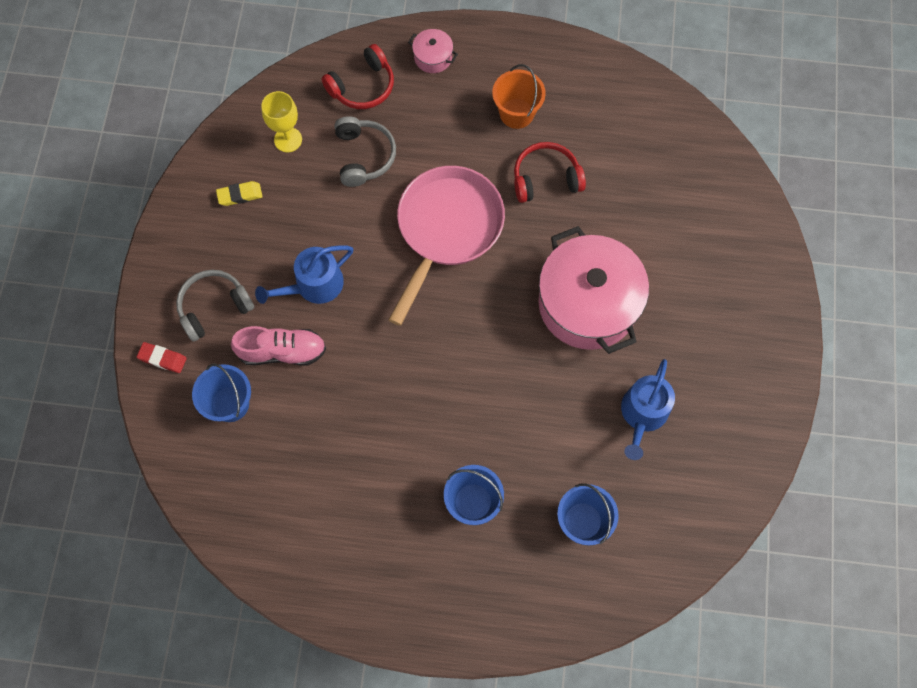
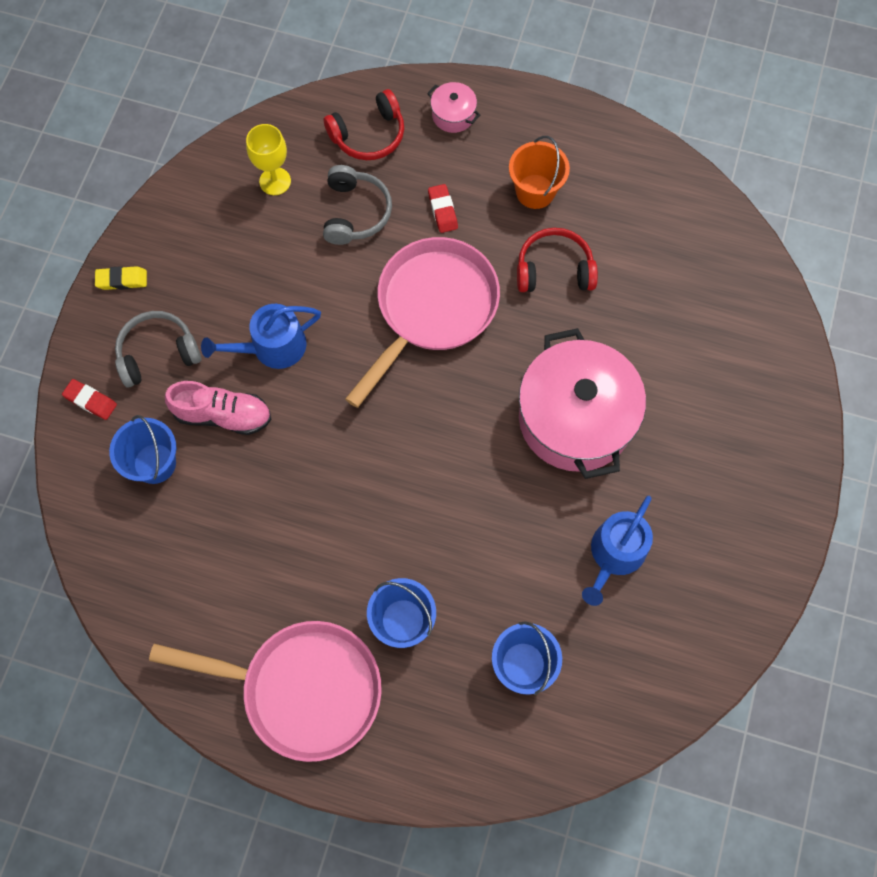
camera: 10 degrees right, 0 degrees up
(240, 195) = (210, 234): yellow eraser -> yellow eraser (122, 280)
(398, 576) = (303, 689): none -> pink pan
(439, 142) = (442, 210): none -> red eraser

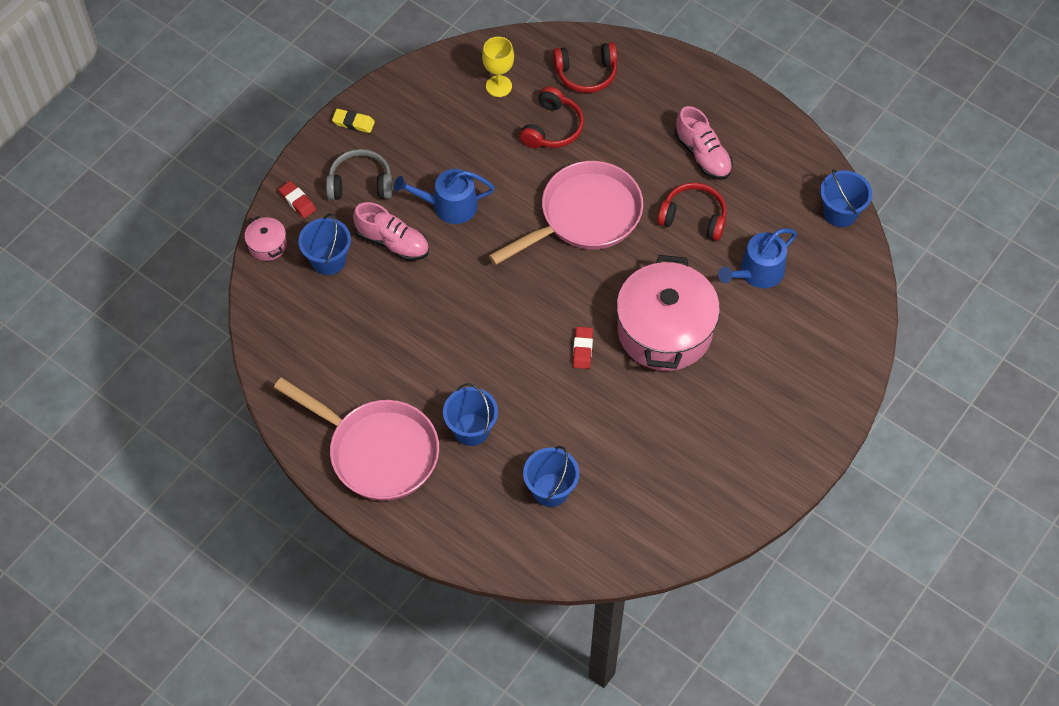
camera: 20 degrees right, 10 degrees down
(355, 212) = (552, 128): grey headphones -> red headphones
(442, 210) = (622, 147): red eraser -> red eraser (582, 349)
(453, 115) = (660, 78): pink pot -> pink pot (267, 245)
(535, 191) = (702, 155): orange bucket -> pink shoe
(615, 554) = (654, 437): blue watering can -> blue watering can (757, 272)
(710, 211) = (840, 213): none -> blue bucket

